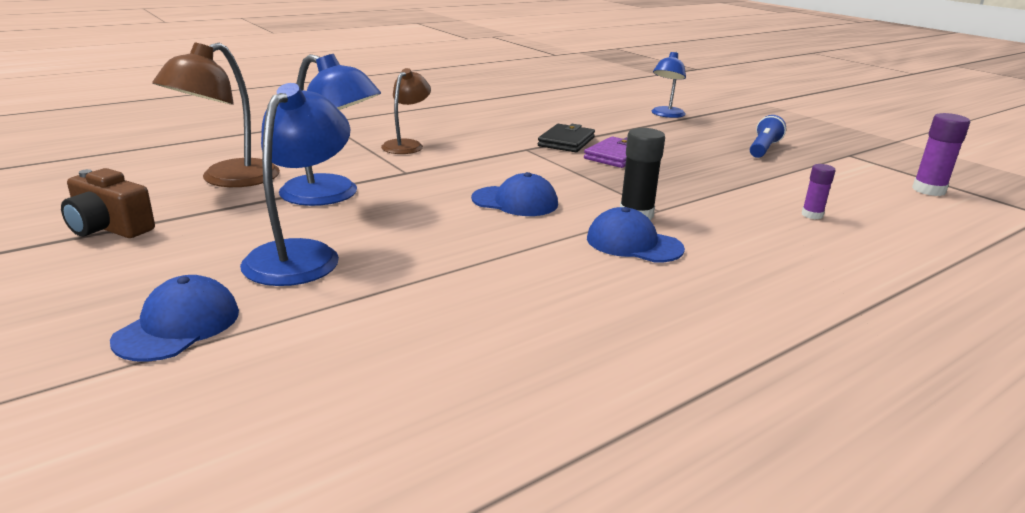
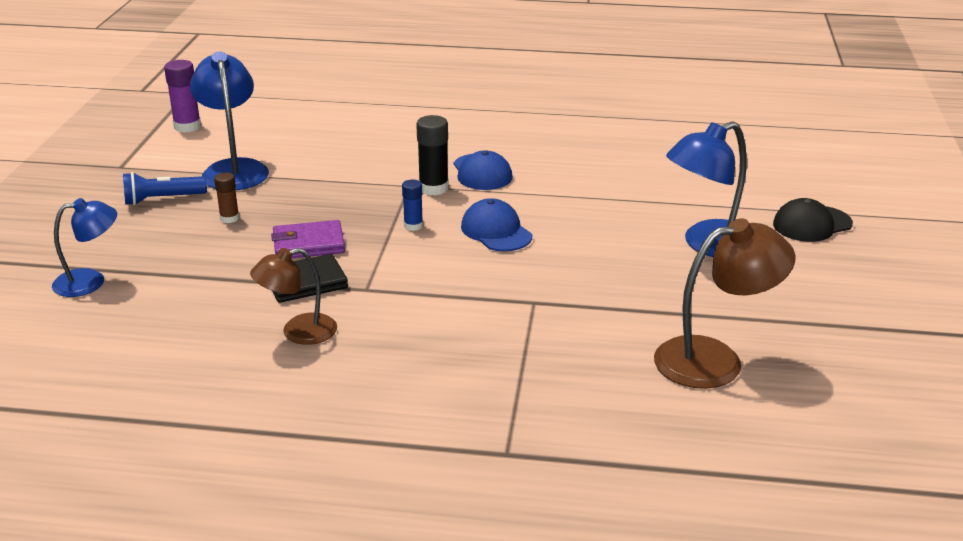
camera: 135 degrees left, 5 degrees up
(109, 228) = (845, 328): brown camera -> none
(178, 326) = (812, 224): blue cap -> black cap
(332, 195) = (635, 296): blue lamp -> blue lamp (234, 169)
(406, 145) = (475, 348): brown lamp -> brown lamp (298, 332)
(582, 185) = (413, 226): none -> blue glue stick
(698, 153) = (229, 218): none -> brown glue stick
(812, 215) = (322, 145): purple glue stick -> none

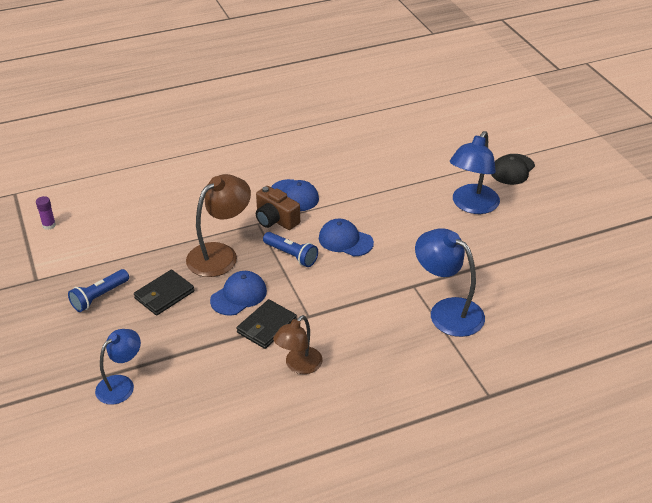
camera: 30 degrees left, 10 degrees up
(187, 126) = (49, 225): purple glue stick -> purple glue stick, size x0.61
(229, 218) = (164, 295): brown glue stick -> black wallet
(234, 169) = (124, 252): blue lamp -> blue lamp (447, 311)
(308, 244) = (239, 295): purple wallet -> blue cap
(413, 226) = (291, 255): blue glue stick -> blue flashlight
(433, 188) = (275, 219): black glue stick -> brown camera
(715, 359) = (539, 286): brown lamp -> brown lamp (220, 254)

